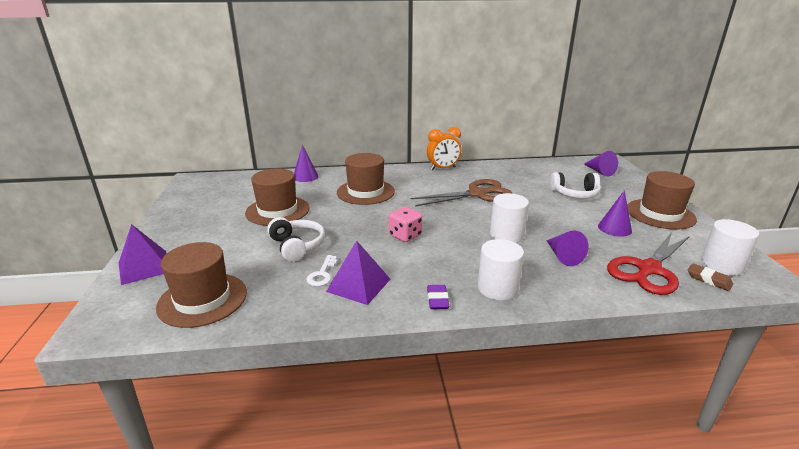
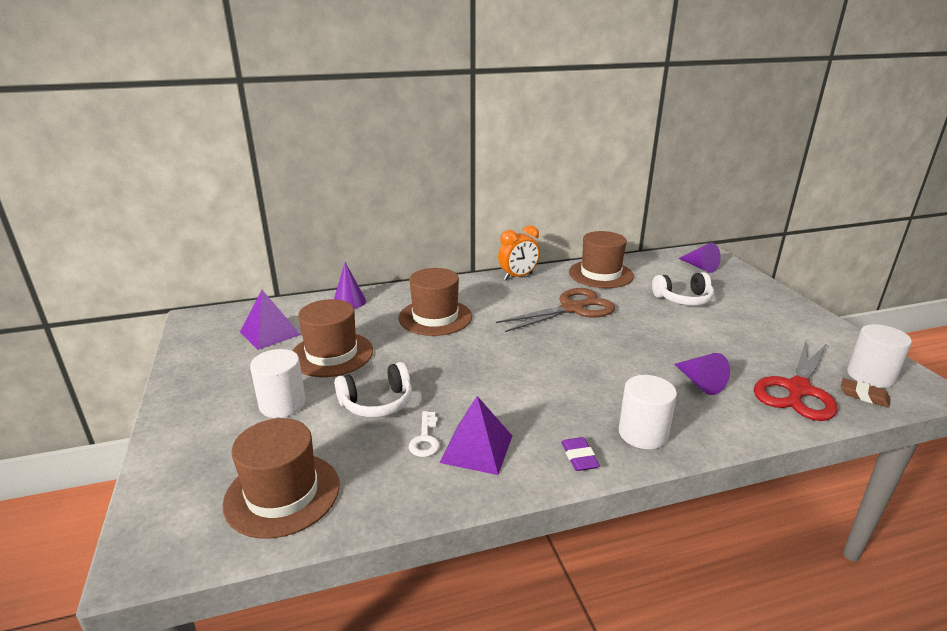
camera: 10 degrees left, 0 degrees up
(144, 267) = (182, 455): purple pyramid -> purple pyramid (270, 333)
(297, 246) = (377, 403): white headphones -> white headphones turned 105 degrees clockwise
(405, 236) = (507, 374): pink dice -> none
(506, 235) = (626, 361): white cylinder -> white cylinder (282, 404)
(614, 228) = (743, 340): purple cone -> none
(660, 214) = (784, 317): brown hat -> brown hat (600, 274)

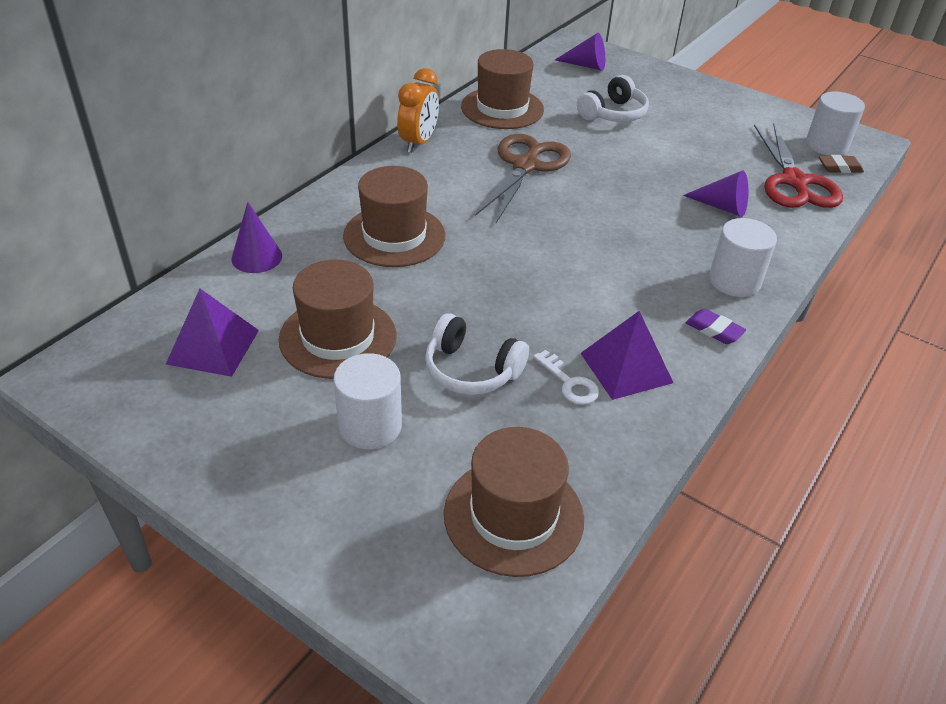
camera: 40 degrees left, 15 degrees up
(377, 403) = (471, 370): white headphones -> white headphones turned 90 degrees clockwise

